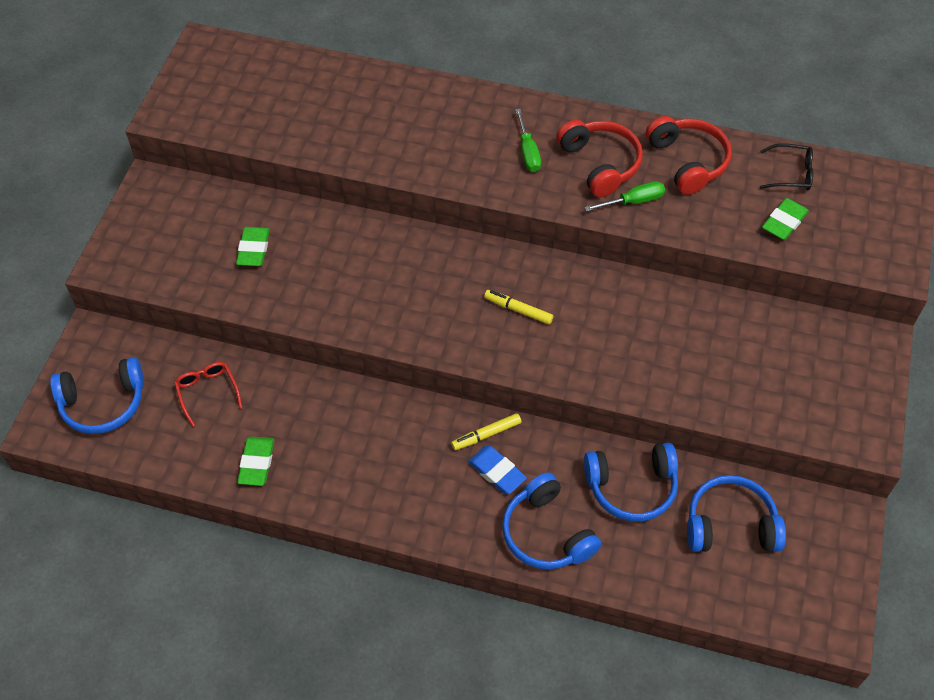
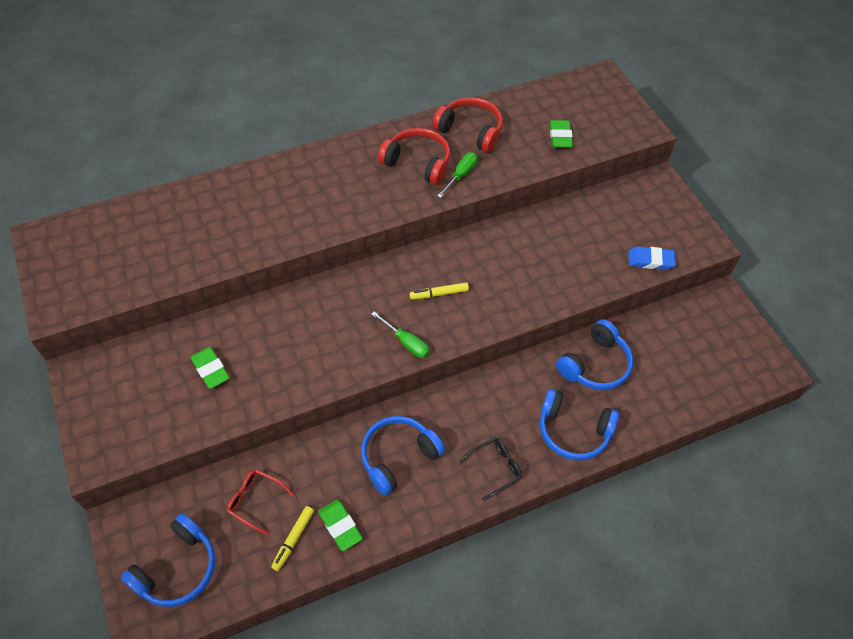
camera: 40 degrees left, 0 degrees up
(486, 434) = (478, 393): yellow marker -> yellow marker (293, 539)
(497, 472) = (507, 413): blue eraser -> blue eraser (650, 260)
(528, 152) = (363, 181): green screwdriver -> green screwdriver (406, 342)
(730, 525) = (668, 348): blue headphones -> blue headphones (398, 457)
(790, 173) = (536, 105): black glasses -> black glasses (495, 468)

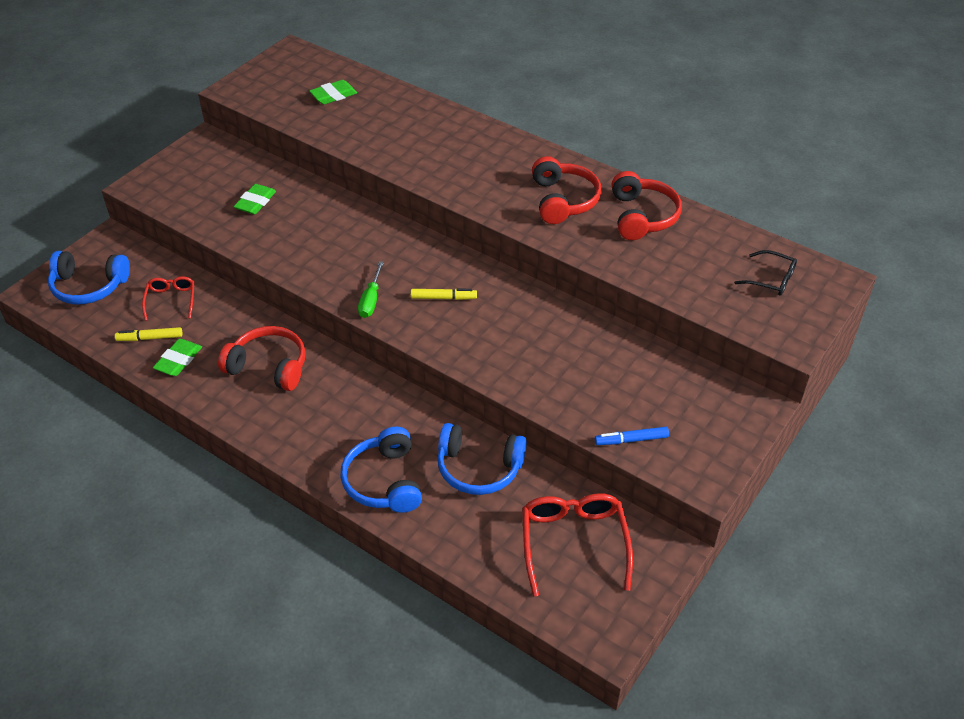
camera: 60 degrees right, 10 degrees down
(398, 457) = (269, 366): blue headphones -> red headphones
(439, 294) = (443, 298): yellow marker -> yellow marker turned 135 degrees clockwise
(461, 175) = (576, 234): green screwdriver -> none
(495, 468) = (301, 438): black glasses -> black glasses (770, 279)
(560, 137) = (705, 281): green eraser -> green eraser (333, 95)
(650, 260) = (631, 440): blue eraser -> blue marker
(691, 344) = (574, 543): none -> red glasses

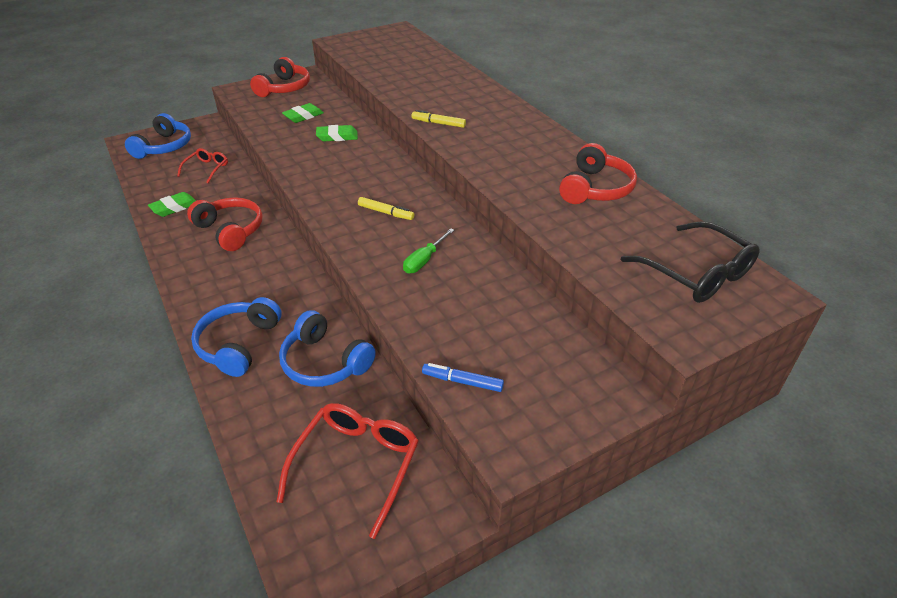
camera: 25 degrees right, 5 degrees down
(89, 286) = (164, 147): blue headphones -> blue headphones turned 105 degrees counterclockwise
(150, 338) = (170, 188): yellow marker -> yellow marker (438, 123)
(333, 95) = (403, 57): green eraser -> green eraser (337, 136)
(371, 300) = (327, 198): green screwdriver -> green screwdriver (424, 260)
(563, 200) = (530, 160): red headphones -> red headphones (284, 88)
(770, 279) = (696, 273): black glasses -> black glasses, size x1.74

